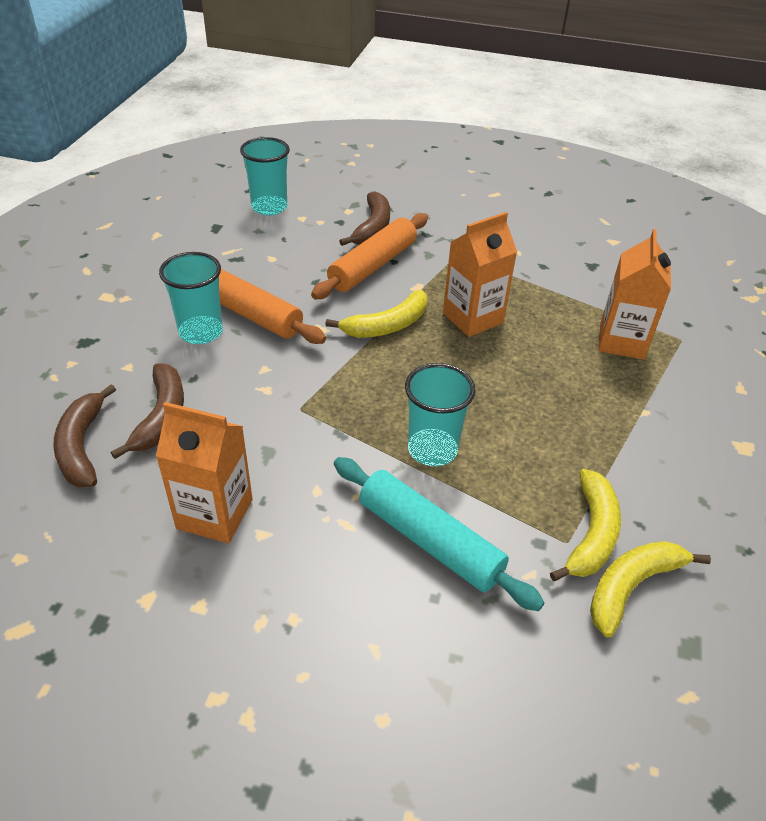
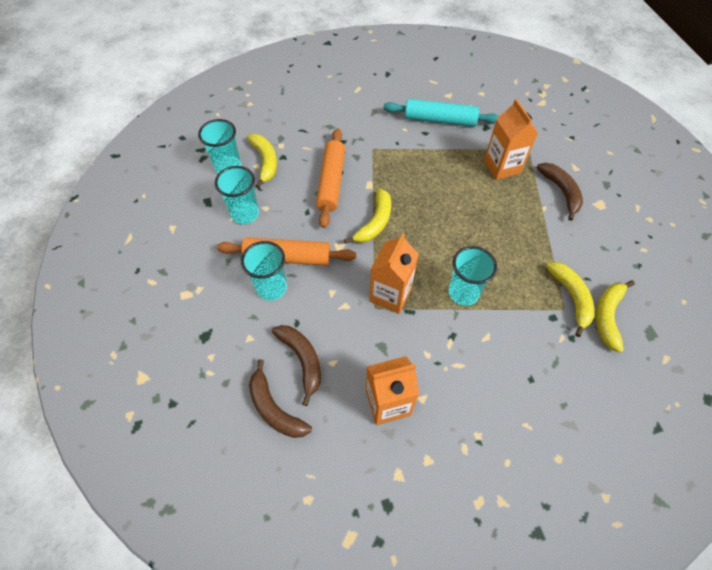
camera: 30 degrees left, 15 degrees up
(244, 254) = (245, 214): none -> turquoise cup
(315, 218) = (265, 162): none -> yellow banana
(372, 227) = (307, 152): brown banana -> brown banana (561, 191)
(429, 540) = (504, 348): turquoise rolling pin -> turquoise rolling pin (439, 120)
(472, 318) = (416, 191): orange carton -> orange carton (390, 294)

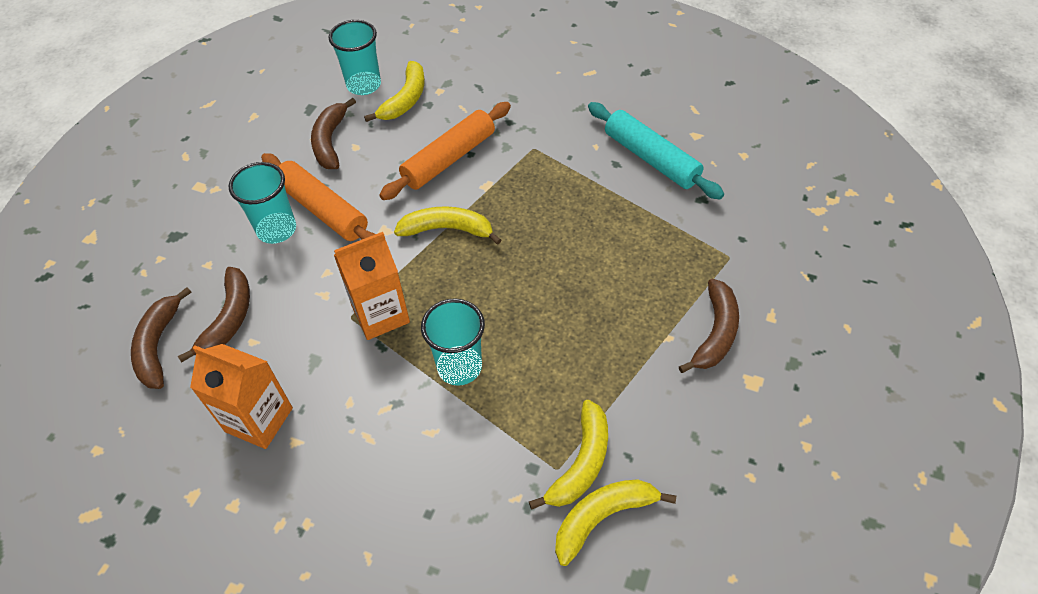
camera: 40 degrees right, 5 degrees down
(245, 214) = (330, 141): turquoise cup -> brown banana
(375, 222) = (447, 229): yellow banana -> yellow banana turned 150 degrees counterclockwise
(502, 167) = (669, 257): orange carton -> none

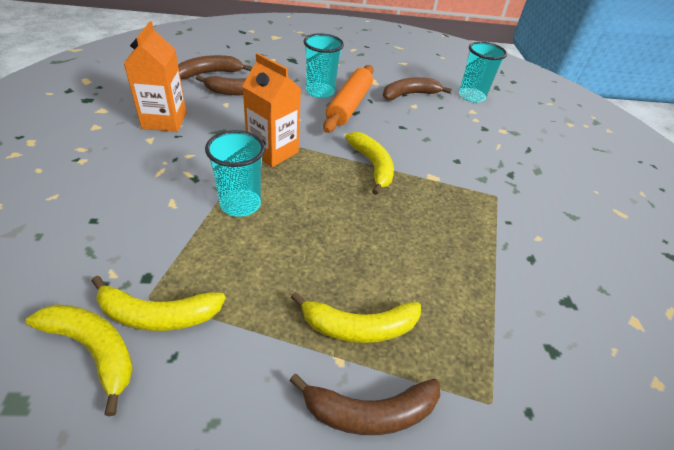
camera: 60 degrees right, 10 degrees down
(405, 100) = (477, 117): yellow banana -> yellow banana (358, 327)
(449, 159) = (442, 151): orange rolling pin -> none
(651, 158) = (564, 287): turquoise rolling pin -> none

